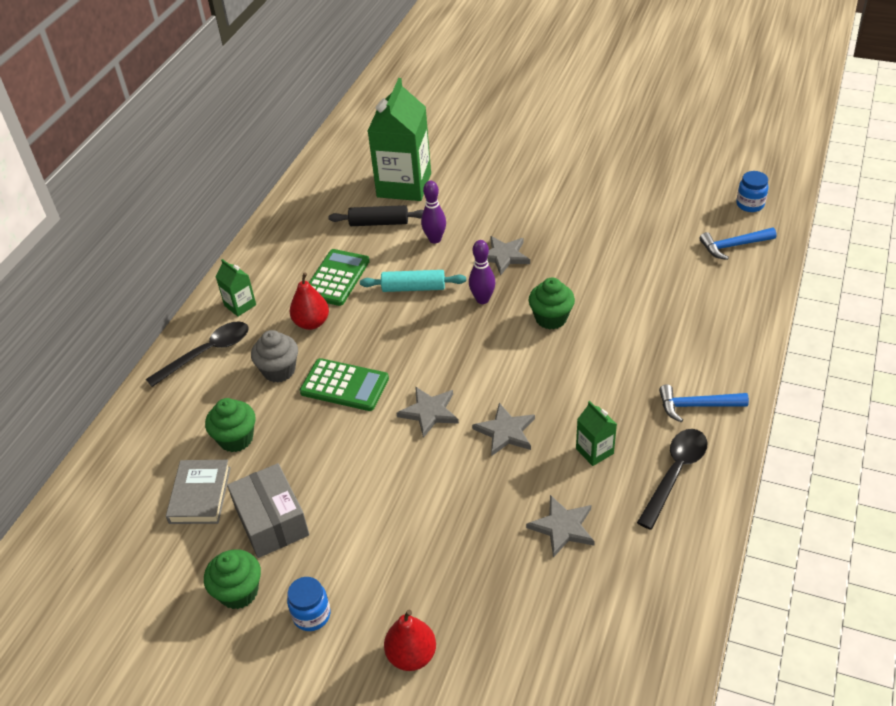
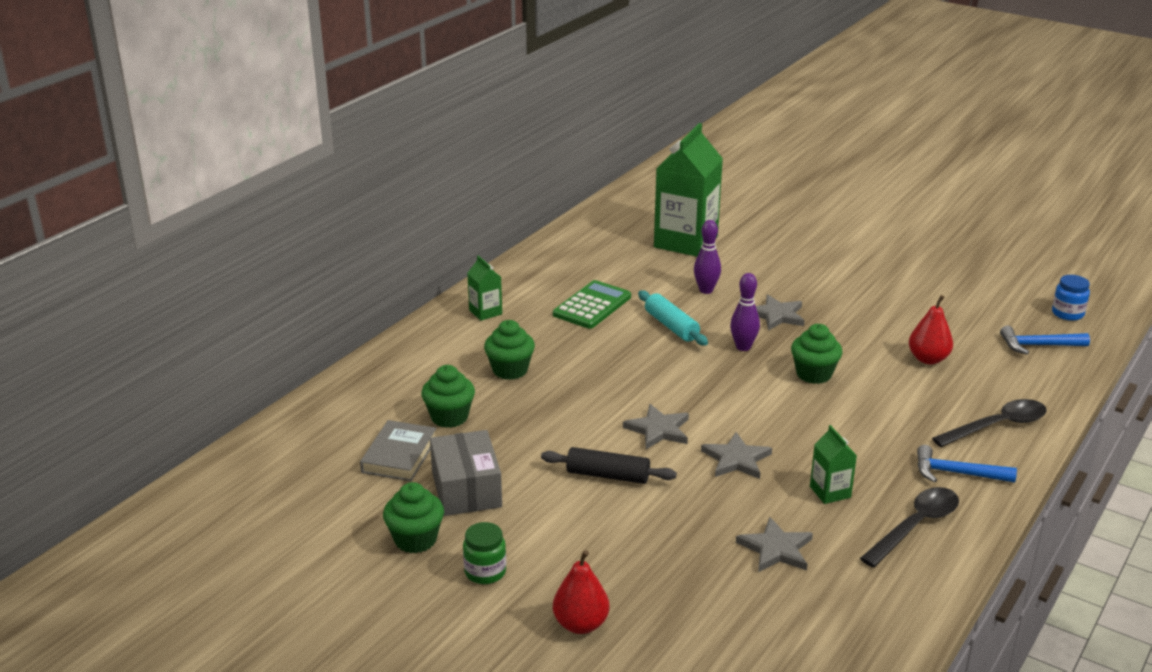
camera: 10 degrees right, 15 degrees down
(207, 353) = (440, 344): black spoon -> black spoon (997, 426)
(279, 370) = (510, 370): grey cupcake -> green cupcake
(311, 323) = (555, 337): red pear -> red pear (928, 359)
(311, 615) = (485, 572): blue jar -> green jar
(344, 385) = (575, 393): green calculator -> none
(379, 223) = (650, 268): black rolling pin -> black rolling pin (608, 475)
(413, 288) = (671, 326): turquoise rolling pin -> turquoise rolling pin turned 45 degrees clockwise

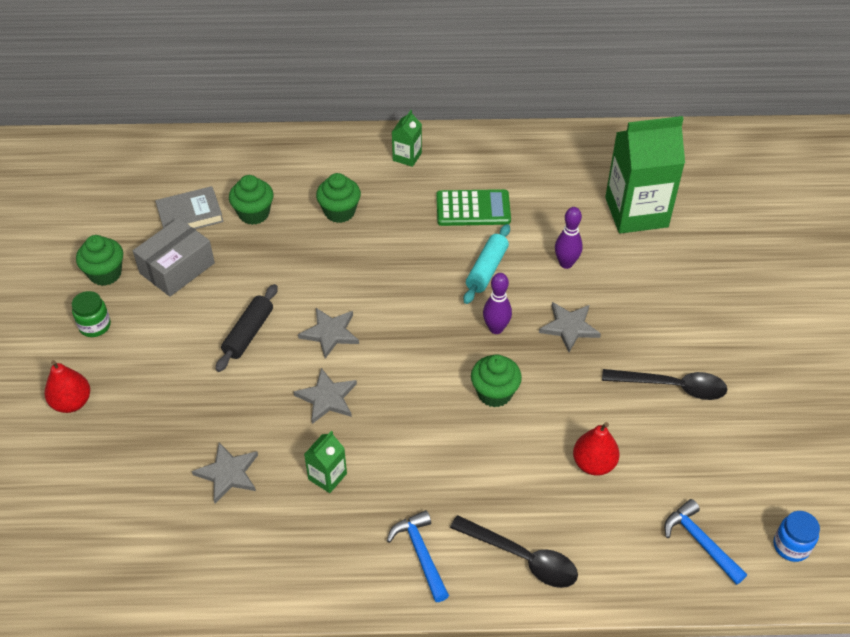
camera: 55 degrees right, 20 degrees up
(608, 475) = (248, 333): black rolling pin -> black rolling pin turned 45 degrees clockwise
(915, 526) = (321, 553): black spoon -> black spoon (672, 387)

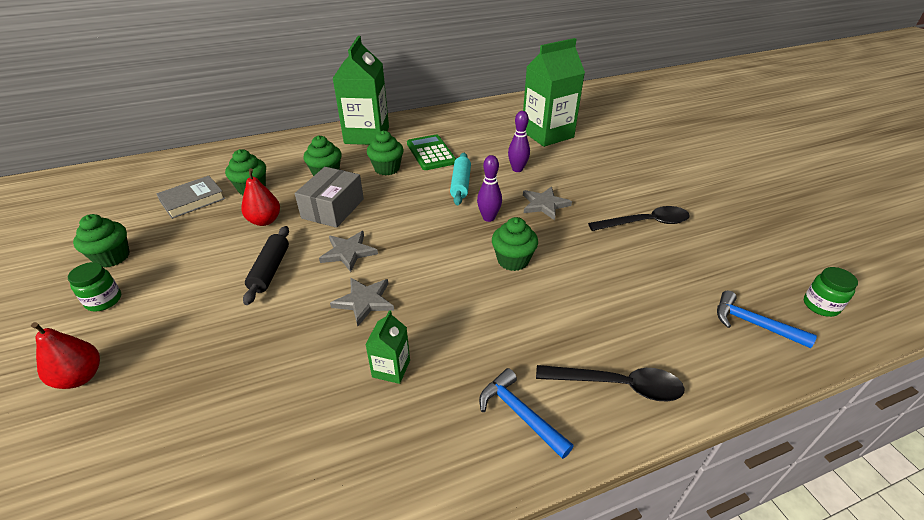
camera: 20 degrees left, 10 degrees down
(177, 268) = (187, 238): grey box -> grey box (333, 208)
(228, 473) = (281, 397): grey star -> none
(407, 156) = (367, 135): green carton -> green carton, size x2.21
(411, 221) = (387, 168): none -> green cupcake
(473, 208) = (431, 153): green calculator -> green calculator turned 90 degrees counterclockwise
(593, 464) = (626, 289): red pear -> red pear (265, 221)
(791, 546) = (820, 305): blue jar -> green jar

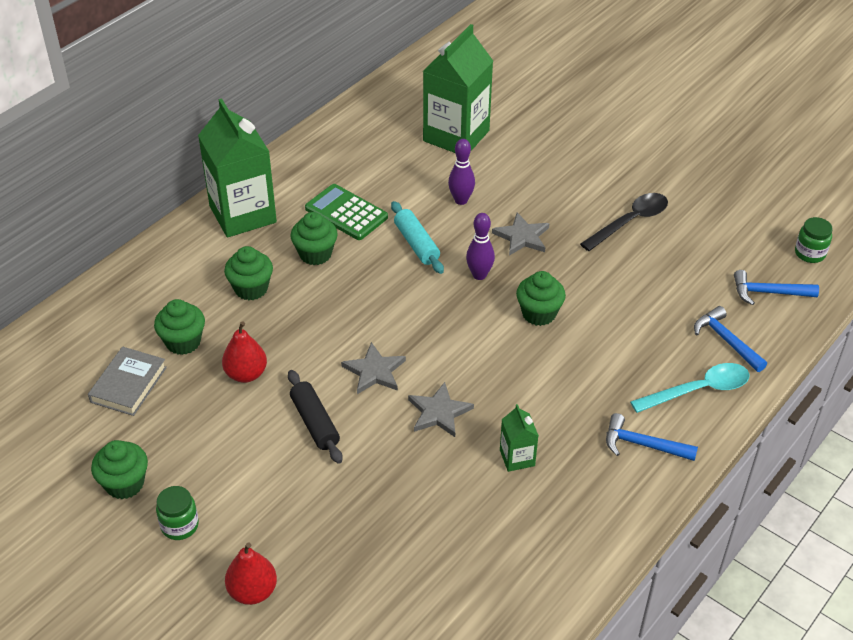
camera: 30 degrees left, 5 degrees up
(333, 208) = (306, 329): grey box -> none
(617, 385) = (698, 390): black spoon -> turquoise spoon
(679, 350) = (726, 340): none -> blue hammer

